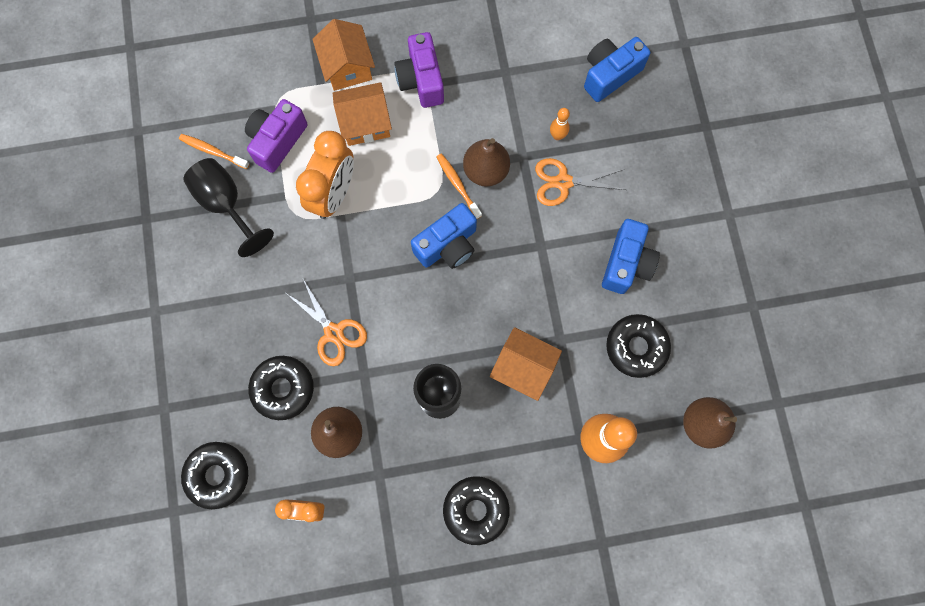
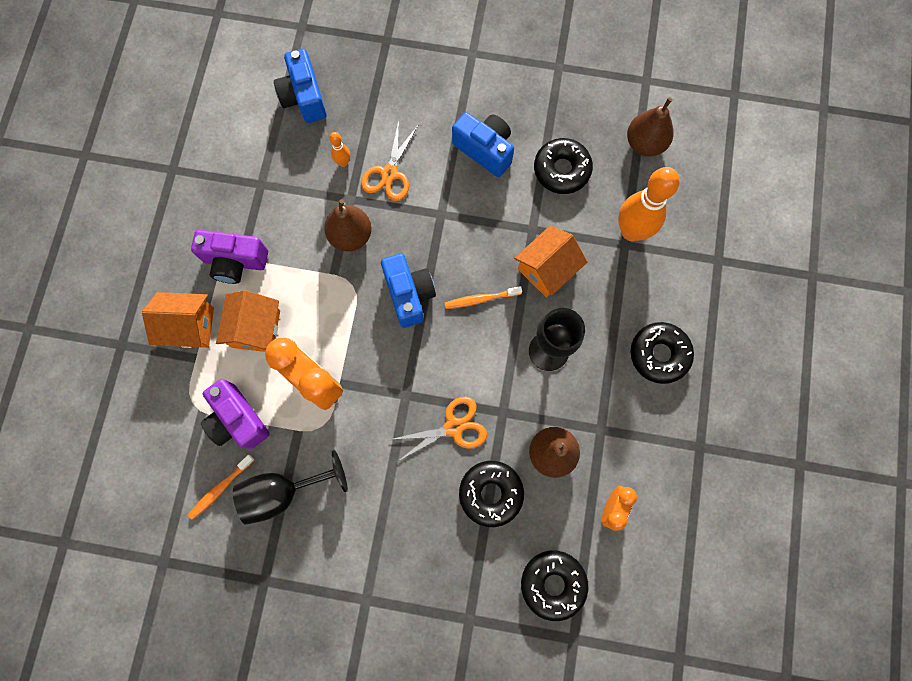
camera: 70 degrees left, 0 degrees up
(457, 185) = (354, 265): orange toothbrush -> orange toothbrush (481, 299)

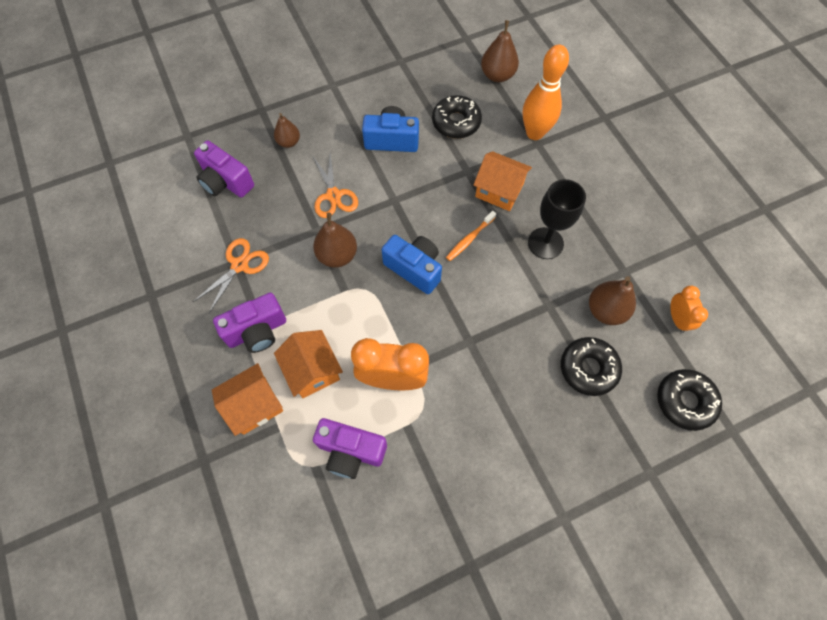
camera: 35 degrees left, 10 degrees down
(220, 488) = (378, 517): orange toothbrush -> none
(283, 492) = (431, 482): black goblet -> none
(304, 97) = (226, 182): blue camera -> purple camera
(343, 162) = (291, 208): orange bowling pin -> none
(387, 91) = (289, 142): none -> brown pear
(454, 427) = (523, 340): orange scissors -> orange scissors (240, 265)
(547, 269) = (499, 190): orange house -> orange house turned 75 degrees counterclockwise
(659, 354) = (619, 198): black donut -> none

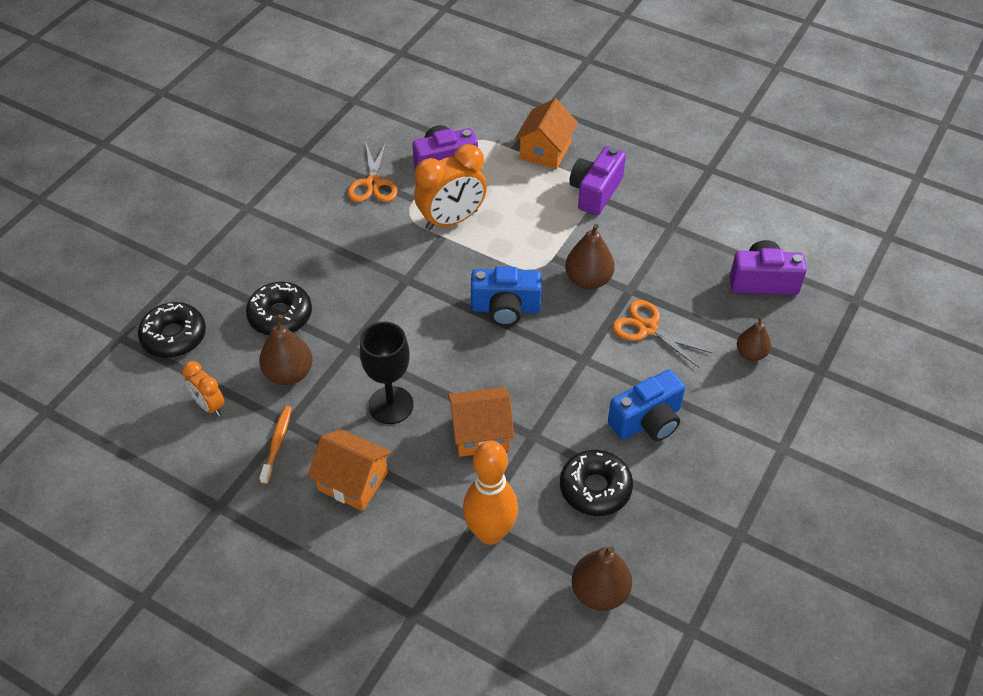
camera: 145 degrees right, 15 degrees down
(240, 265) = (665, 226): orange scissors -> orange scissors (373, 184)
(312, 370) = (522, 192): orange house -> orange house (353, 481)
(469, 239) = (473, 365): orange toothbrush -> orange toothbrush (277, 443)

